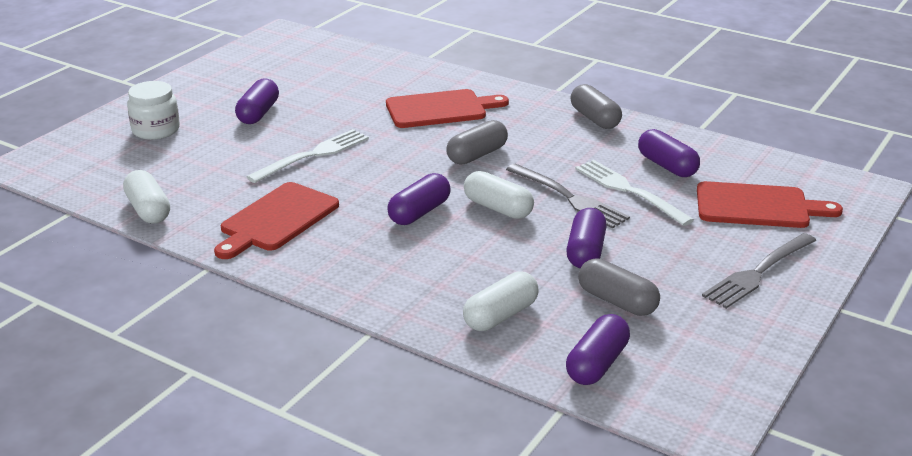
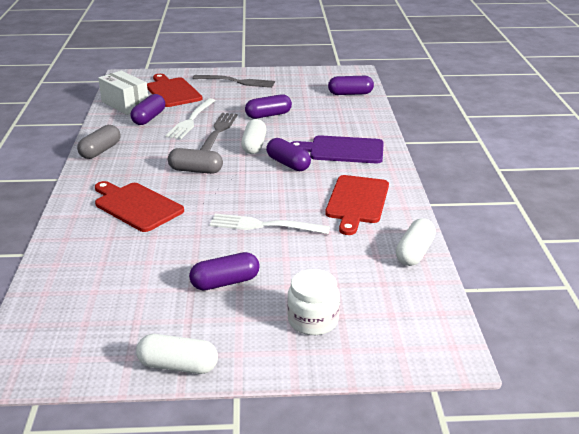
camera: 125 degrees left, 0 degrees up
(276, 220) = (357, 202): red cutting board -> red cutting board turned 105 degrees clockwise
(405, 264) = (342, 150): none -> purple cutting board
(419, 212) = (288, 164): purple capsule -> purple capsule turned 45 degrees clockwise
(500, 316) = (348, 118): white capsule -> white capsule (178, 366)
(617, 301) = (300, 100): grey capsule -> none
(735, 162) = (125, 104): none -> white box

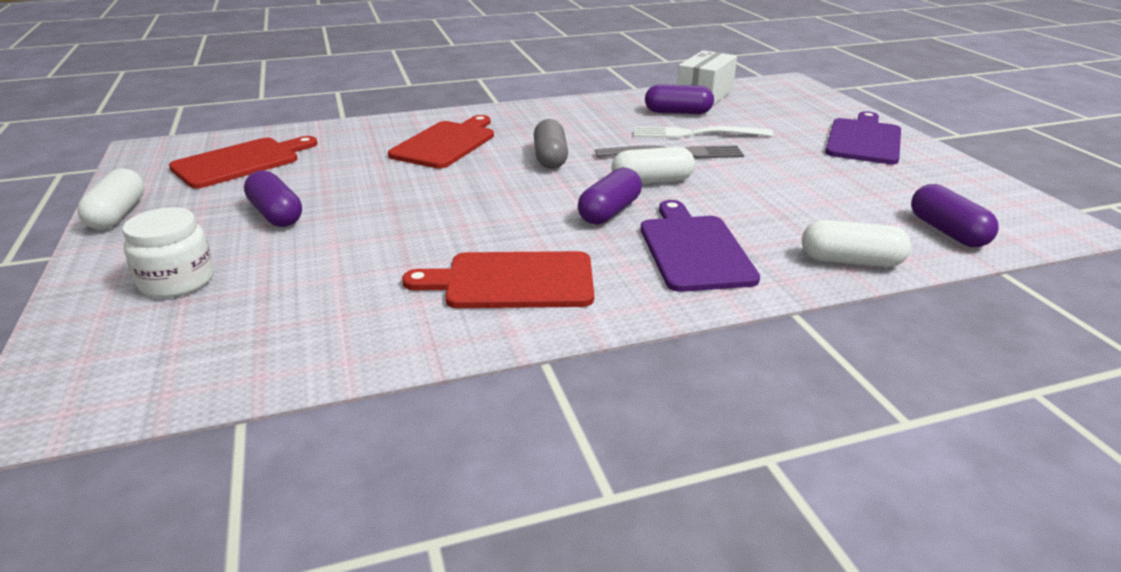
camera: 75 degrees right, 0 degrees up
(100, 151) = (569, 106): grey capsule -> none
(172, 91) = (773, 110): red cutting board -> red cutting board (241, 162)
(237, 82) = (863, 140): grey fork -> purple cutting board
(264, 225) = (417, 219): white fork -> none
(268, 115) = (767, 177): purple capsule -> none
(414, 252) = (353, 352): white capsule -> white capsule (851, 261)

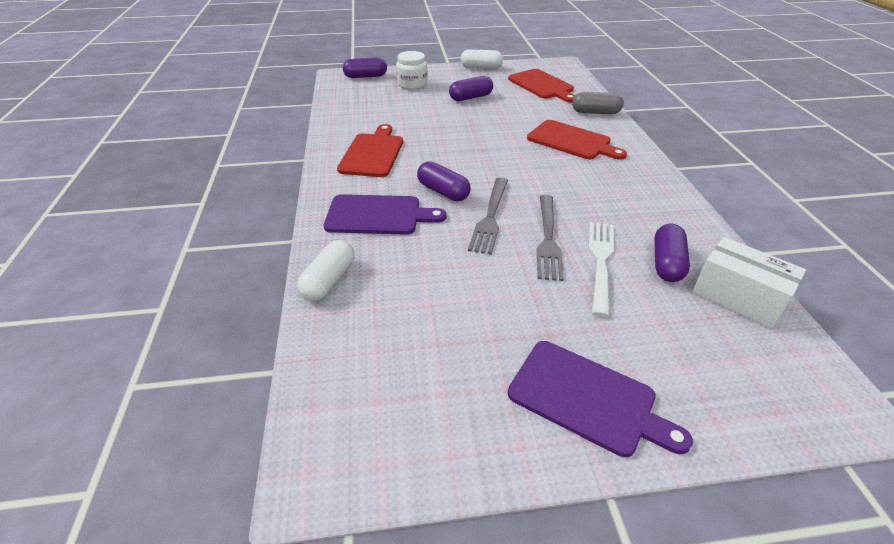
camera: 100 degrees right, 10 degrees up
(550, 158) = (541, 178): grey capsule -> grey capsule (595, 112)
(652, 181) = (490, 217): white capsule -> grey fork
(947, 232) = (344, 361): purple capsule -> purple capsule (365, 76)

